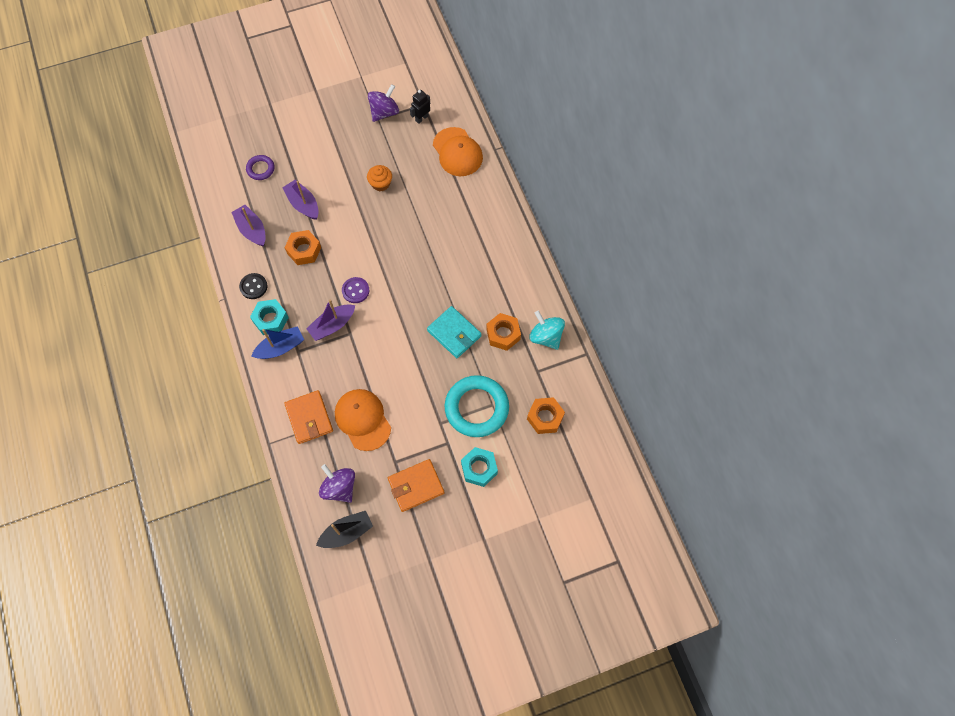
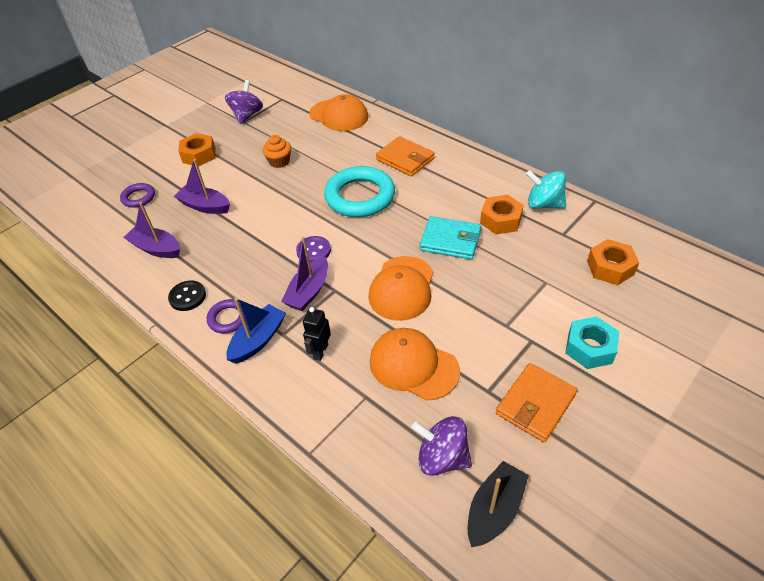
camera: 25 degrees left, 20 degrees down
(270, 319) = (228, 318): turquoise nut -> purple ring
(304, 250) = (230, 241): orange nut -> orange nut (199, 155)
(309, 418) = (344, 396): orange wallet -> orange wallet (405, 159)
(394, 356) = (402, 288): none -> orange cap
(421, 118) = (286, 107): black robot -> black robot (320, 351)
(476, 408) = (532, 292): turquoise ring -> turquoise ring (360, 196)

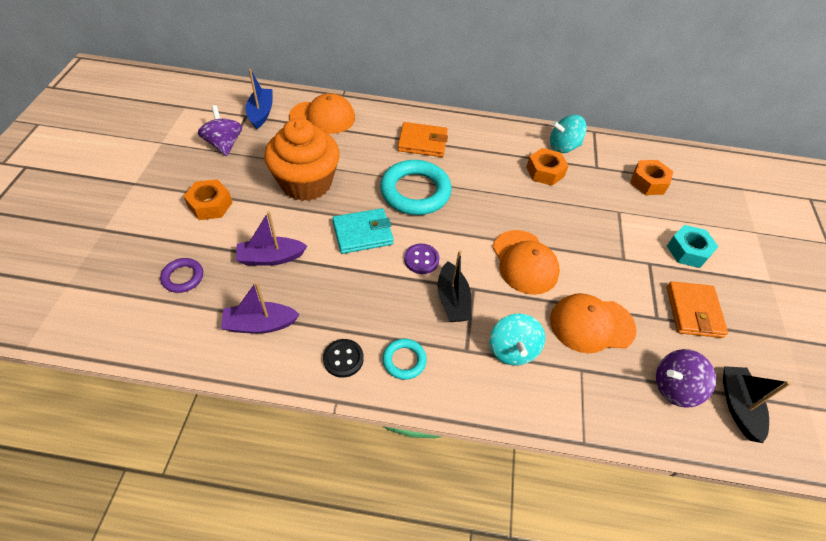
camera: 40 degrees left, 5 degrees up
(228, 318) = (404, 360): purple ring -> turquoise ring
(258, 340) = (451, 367): blue boat -> blue boat (261, 113)
(279, 161) = (306, 183): orange cupcake -> orange cupcake, size x2.28
(308, 291) = (452, 300): purple boat -> black boat
(320, 351) = (512, 350): black robot -> turquoise spinning top
(450, 240) = (524, 204): turquoise wallet -> turquoise wallet (363, 233)

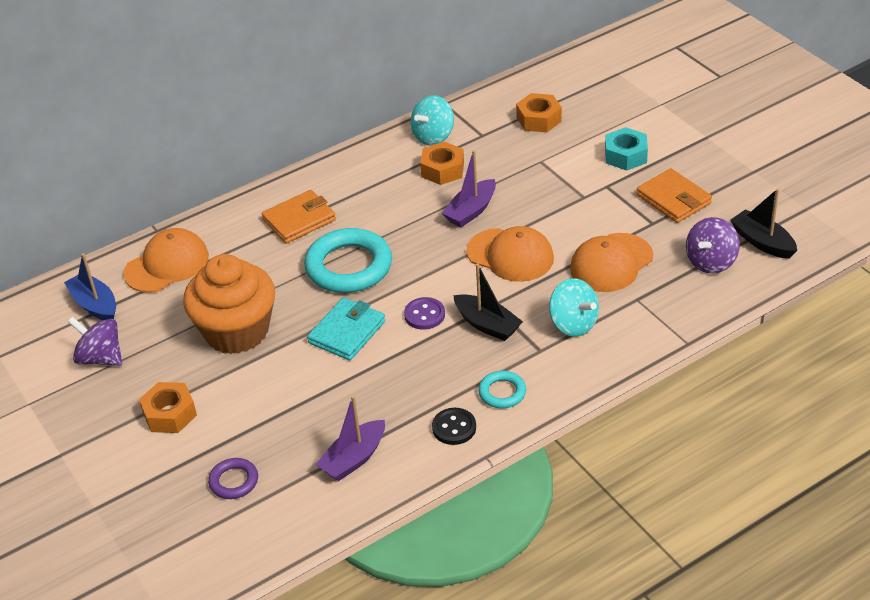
camera: 35 degrees left, 10 degrees down
(271, 257) = (292, 409): purple boat -> purple boat (471, 211)

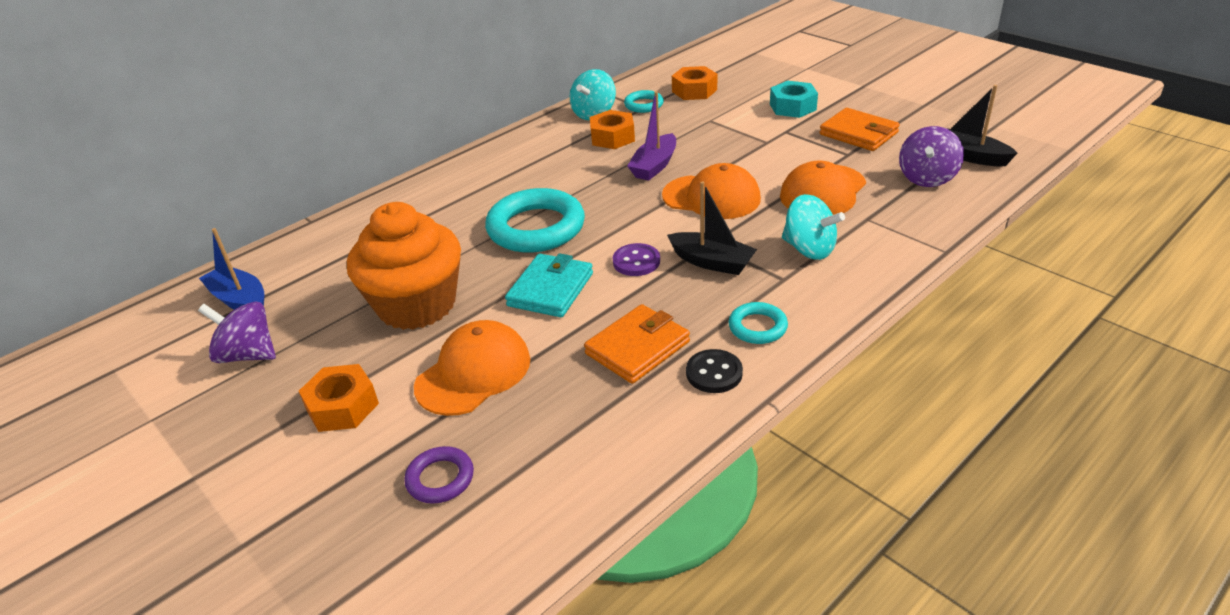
camera: 10 degrees left, 5 degrees down
(167, 265) = (325, 251): orange cap -> orange cap (473, 373)
(299, 220) = (470, 194): orange wallet -> orange wallet (637, 348)
(354, 459) = (597, 427): purple boat -> none
(484, 131) = (644, 105): none -> turquoise ring

